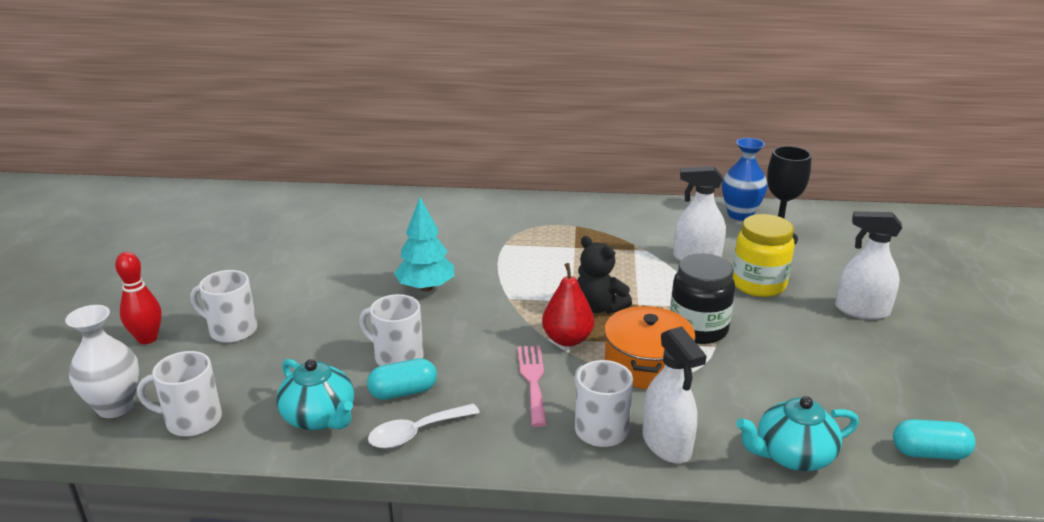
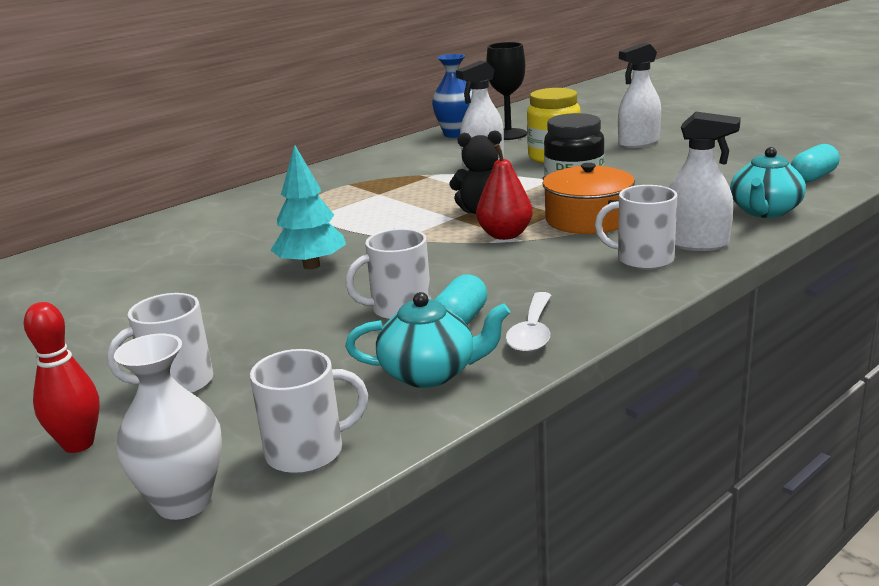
camera: 45 degrees left, 5 degrees down
(192, 420) = (307, 451): white mug -> white mug turned 150 degrees counterclockwise
(533, 380) = (538, 264): pink fork -> none

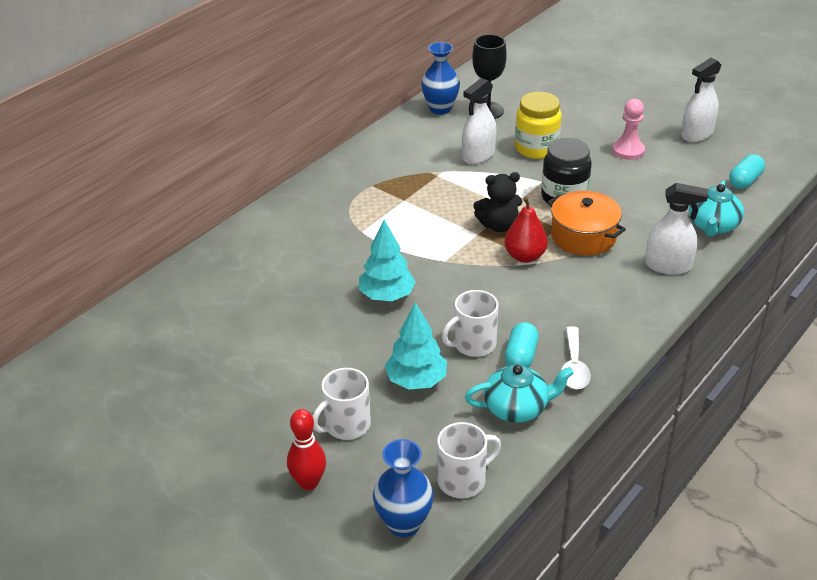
camera: 10 degrees left, 15 degrees up
(184, 501) = (404, 523): white vase -> blue vase
(302, 342) = (416, 380): none -> turquoise tree
(638, 143) = (602, 128): white spray bottle -> white spray bottle (697, 134)
(643, 259) = (633, 285): white mug -> none
(665, 157) = (628, 151): none -> pink pawn

